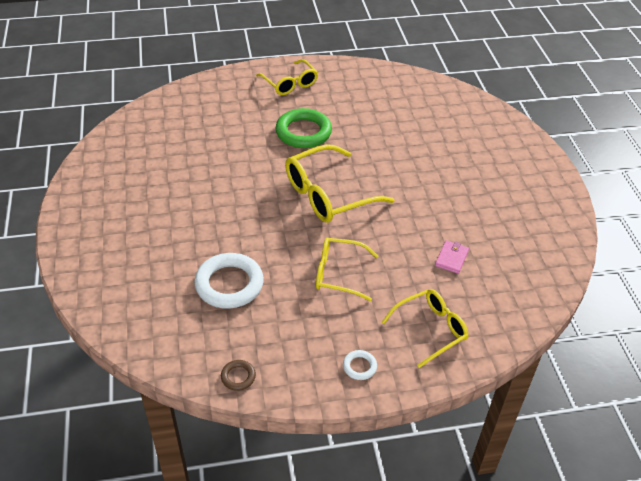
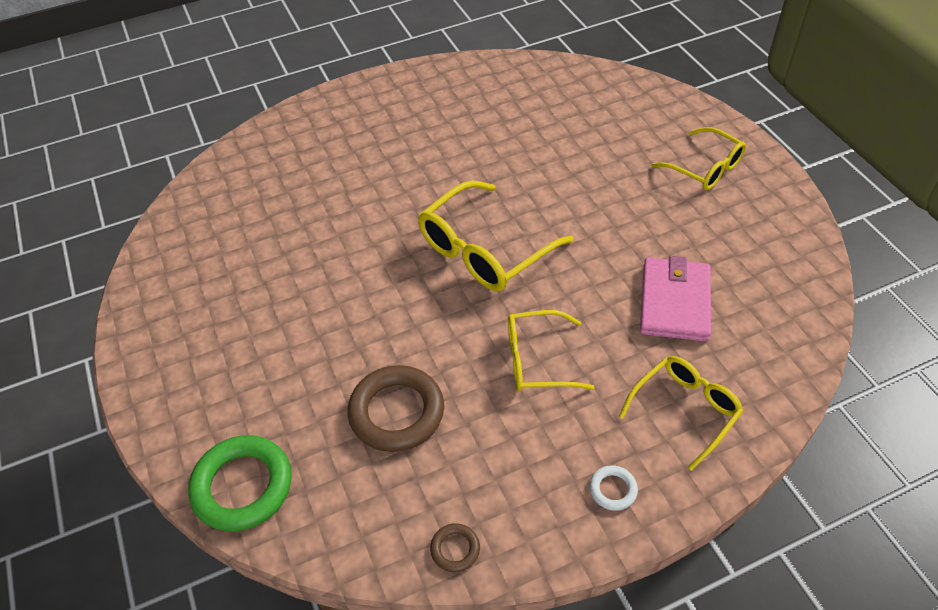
camera: 10 degrees left, 5 degrees up
(229, 284) = (396, 412): white ring -> brown ring
(290, 83) = (381, 106): yellow glasses -> yellow glasses (705, 168)
(303, 132) = (422, 170): green ring -> green ring (242, 486)
(451, 258) = (674, 302): pink wallet -> pink wallet, size x1.97

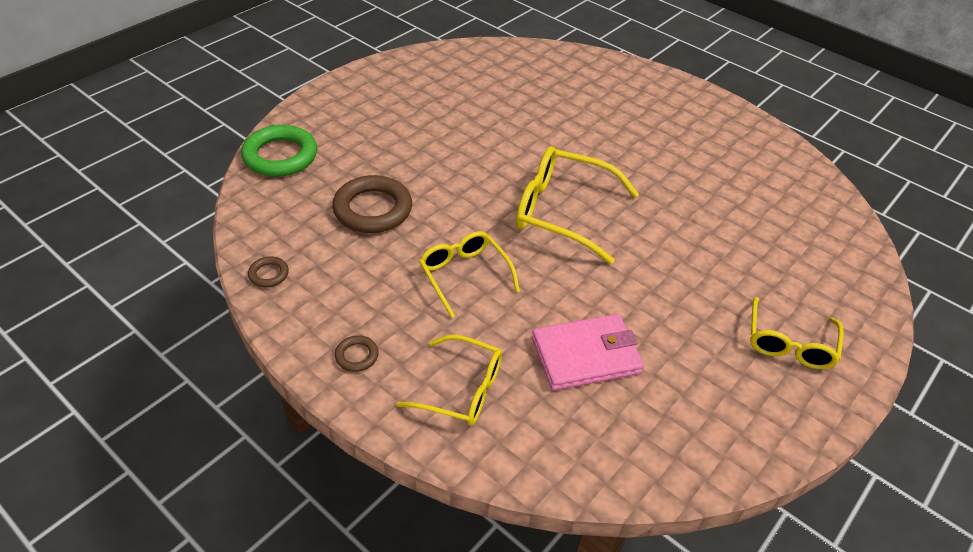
camera: 60 degrees right, 5 degrees down
(613, 489) = (357, 356): white ring -> brown ring

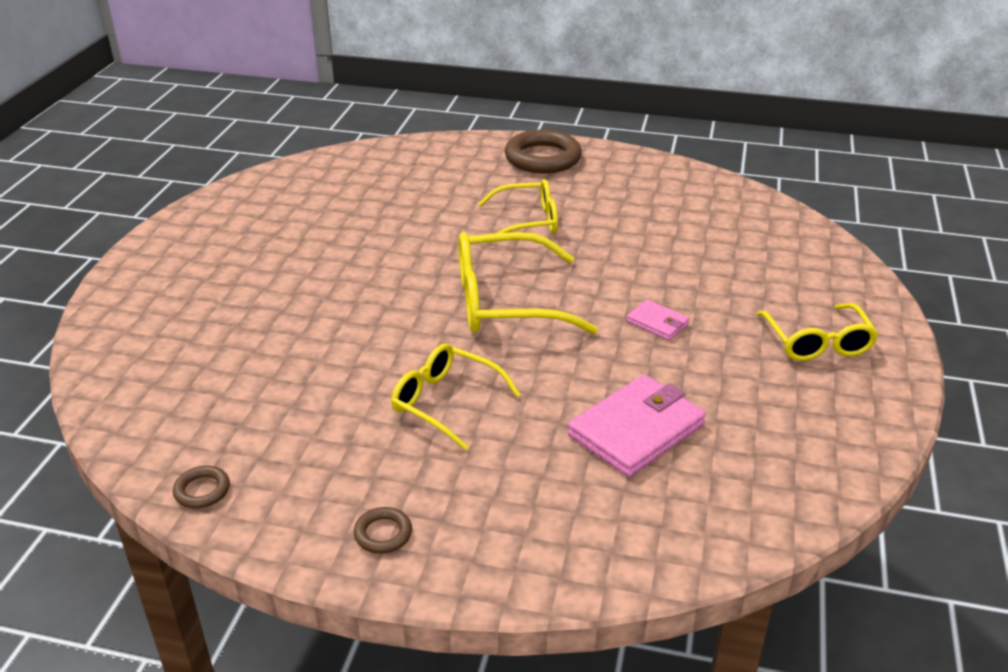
camera: 25 degrees left, 10 degrees down
(280, 156) = (117, 356): green ring -> none
(373, 209) = (284, 373): brown ring -> brown ring (543, 158)
(462, 389) = (531, 517): yellow glasses -> yellow glasses (527, 221)
(667, 274) = (657, 323): none -> pink wallet

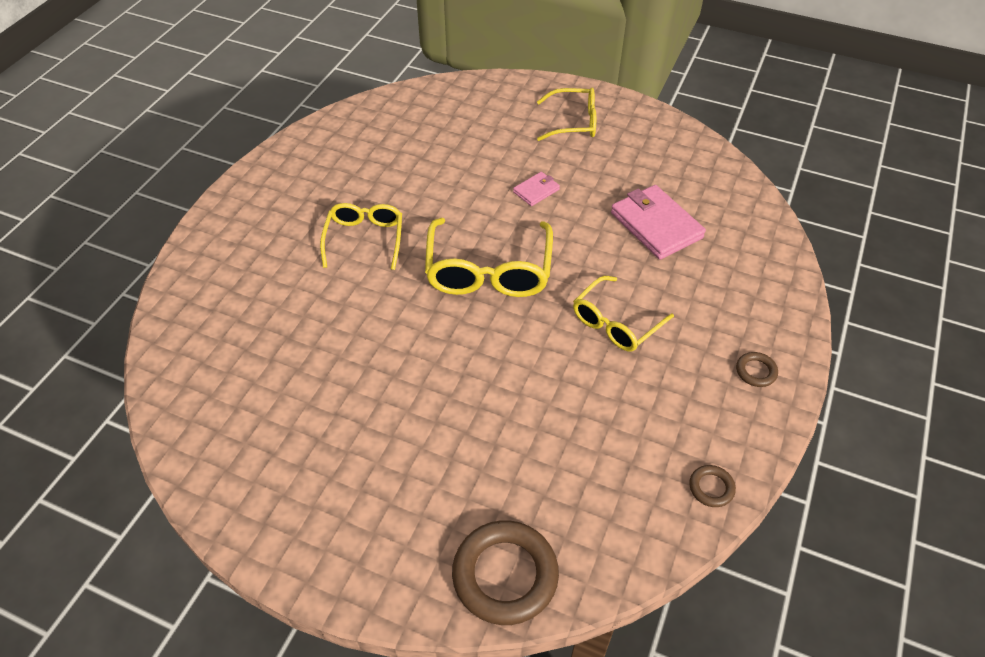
camera: 80 degrees left, 15 degrees up
(543, 158) = (250, 211): brown ring -> brown ring (505, 575)

